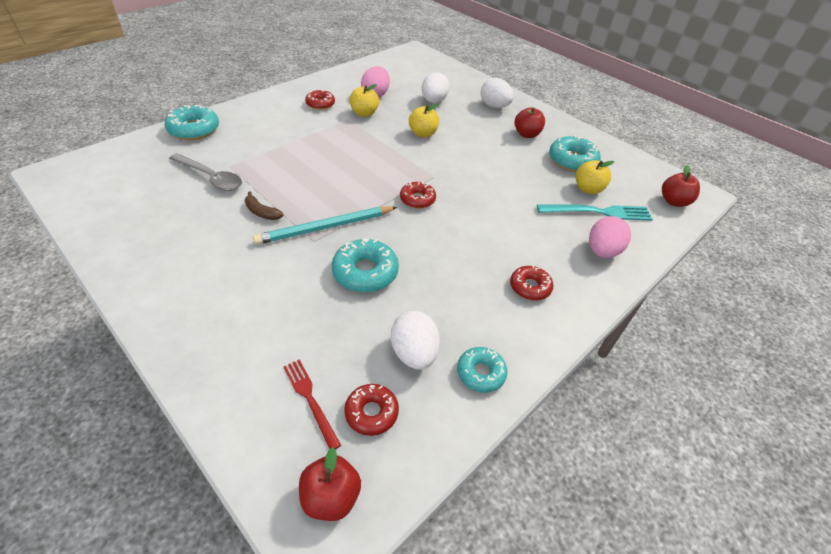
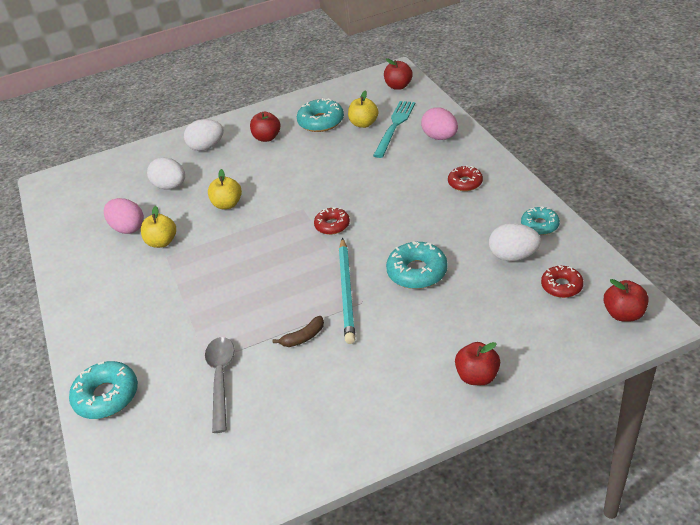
camera: 60 degrees left, 5 degrees down
(211, 177) = (221, 379): grey spoon -> grey spoon turned 60 degrees counterclockwise
(213, 348) = (477, 376): none -> red apple
(310, 400) = (543, 318): red fork -> none
(320, 104) = (118, 276): red donut -> none

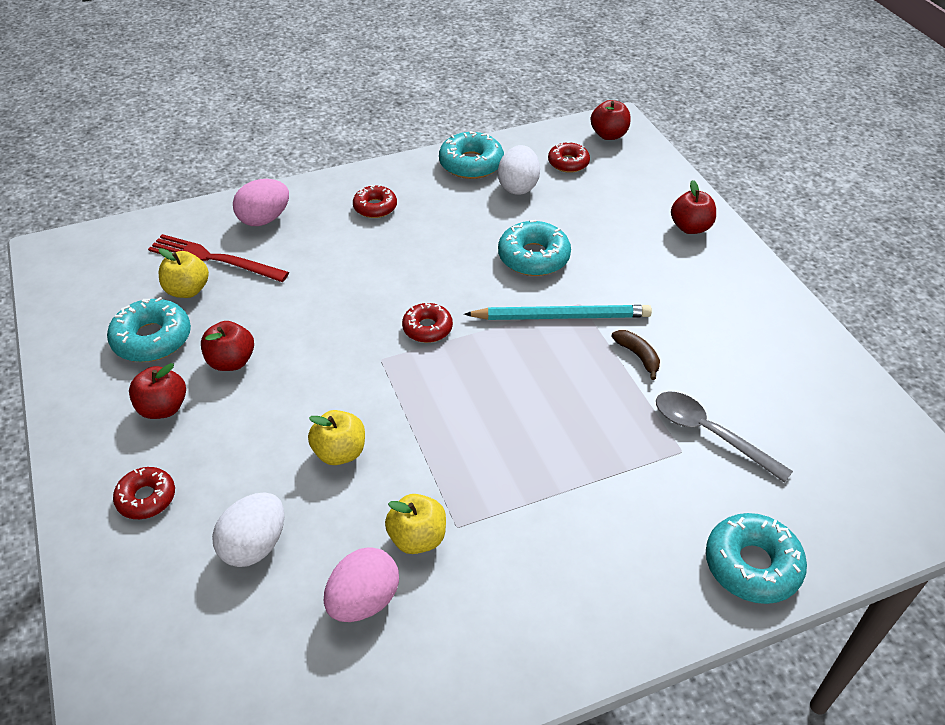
camera: 95 degrees left, 5 degrees up
(206, 147) = (146, 498): white egg -> red donut
(221, 379) = (710, 434): grey spoon -> grey spoon turned 45 degrees clockwise
(395, 126) = (213, 259): turquoise fork -> red fork
(398, 86) = (101, 249): red apple -> red apple (231, 361)
(539, 225) = (471, 164): turquoise donut -> turquoise donut, size x1.56

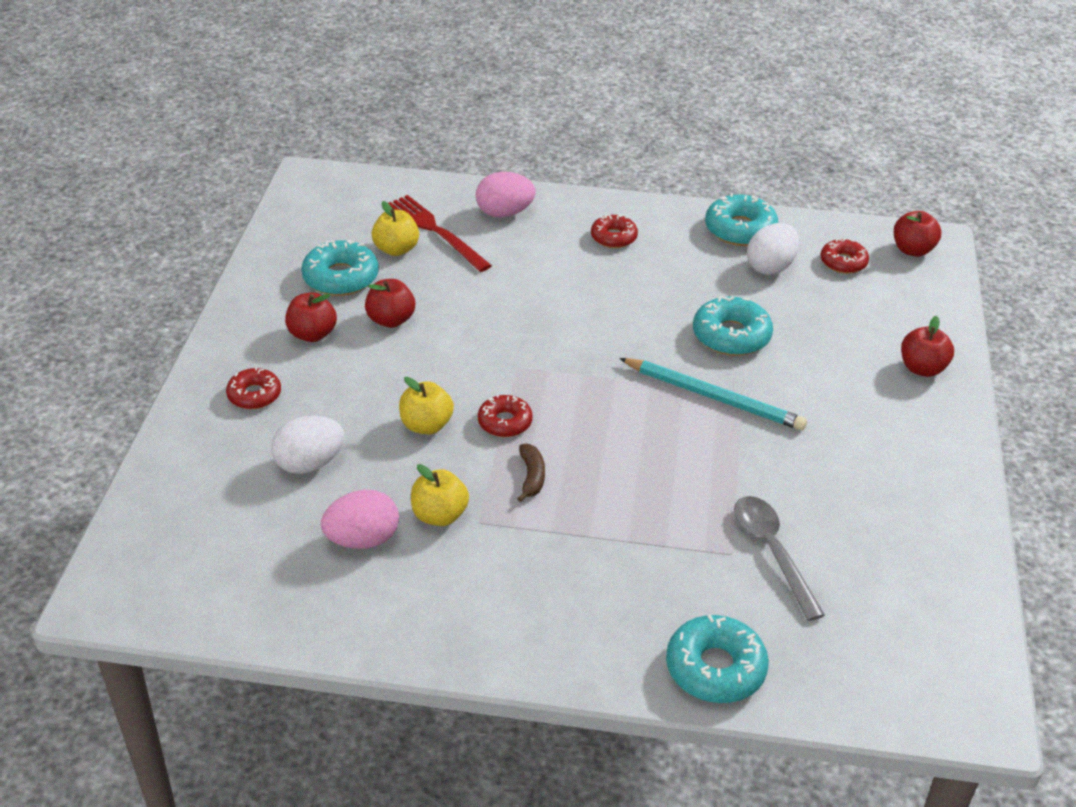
camera: 30 degrees right, 5 degrees down
(427, 328) = (579, 358): red donut -> red donut (505, 422)
(638, 356) = (760, 460): brown banana -> brown banana (531, 477)

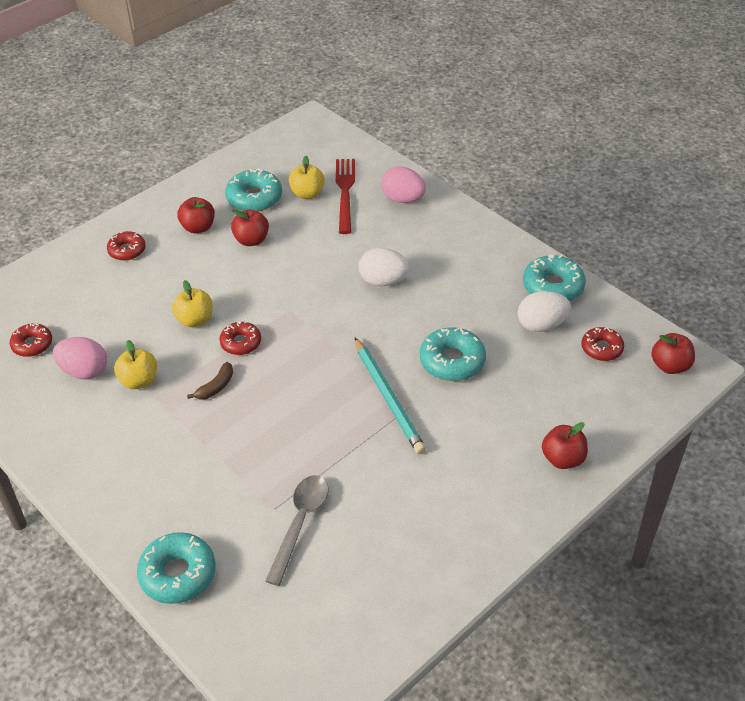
camera: 40 degrees right, 5 degrees up
(309, 463) = (109, 309): white egg -> white egg (383, 281)
(613, 237) = (455, 250): red donut -> red donut (32, 344)

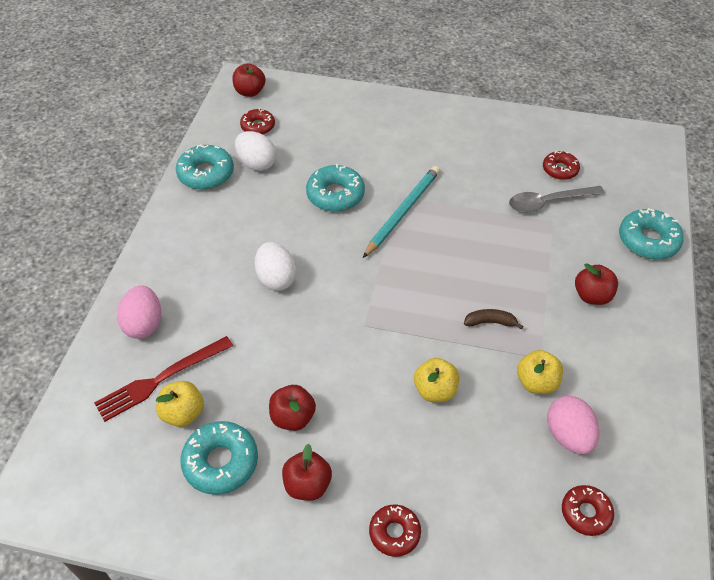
camera: 125 degrees left, 5 degrees up
(241, 342) = (430, 336): red donut -> red donut (560, 169)
(563, 459) = (376, 110): red apple -> red apple (592, 296)

